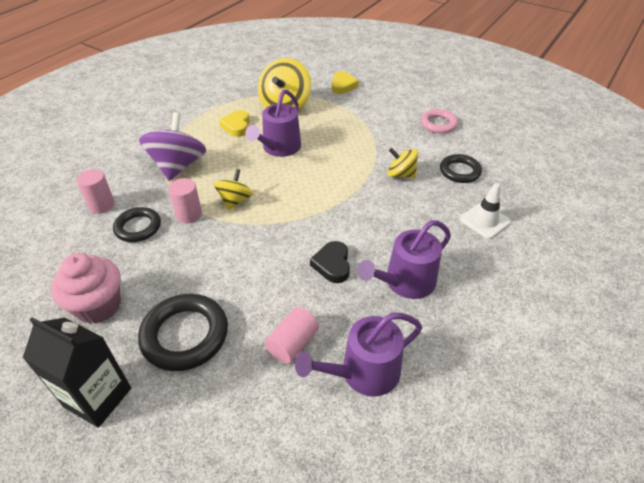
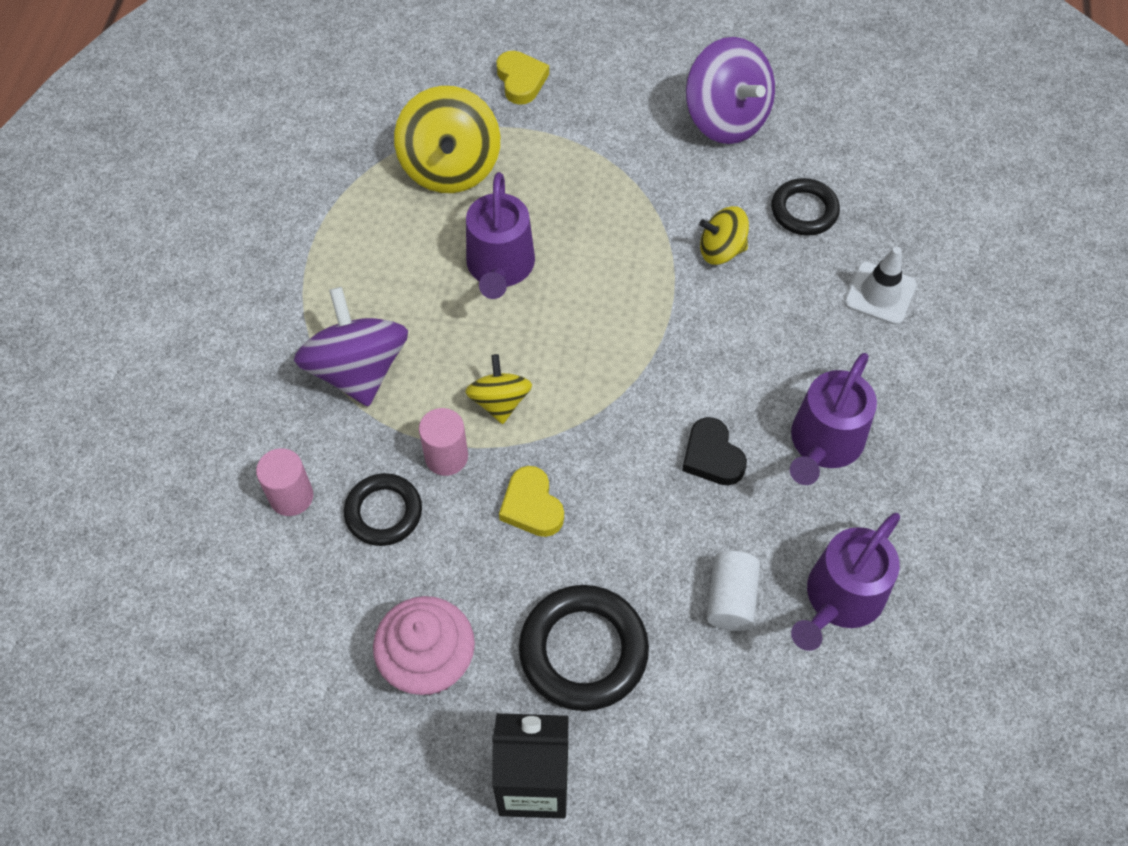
camera: 25 degrees left, 15 degrees up
(237, 126) = (397, 245): yellow heart -> yellow heart (532, 506)
(292, 343) = (730, 599): pink cylinder -> white cylinder
(438, 124) = (726, 118): pink ring -> purple spinning top

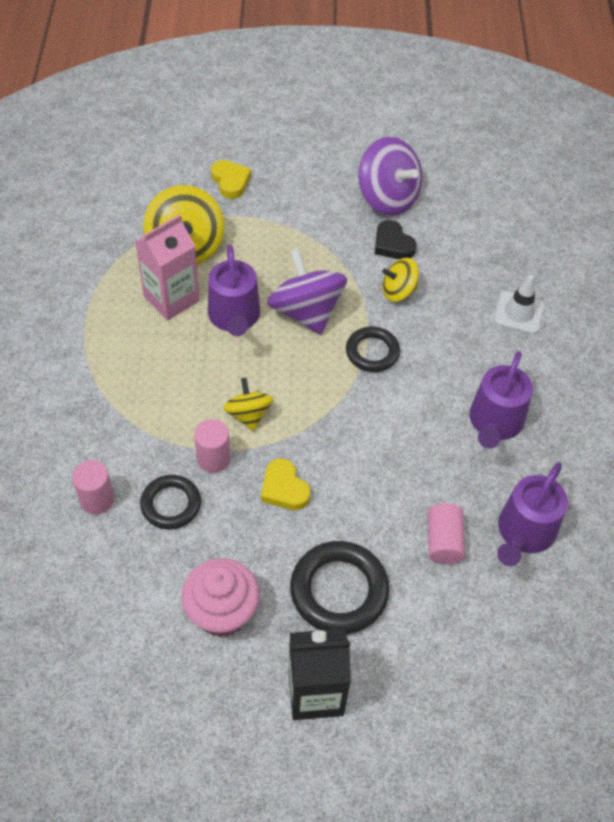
camera: 10 degrees left, 5 degrees down
(358, 370) = (136, 401): purple spinning top -> purple spinning top (306, 312)
(422, 235) = (171, 299): none -> pink carton
(712, 456) = (414, 439): black heart -> black heart (392, 244)
(730, 599) = (443, 541): white cylinder -> pink cylinder
(804, 211) = (454, 259): black ring -> black ring (372, 352)

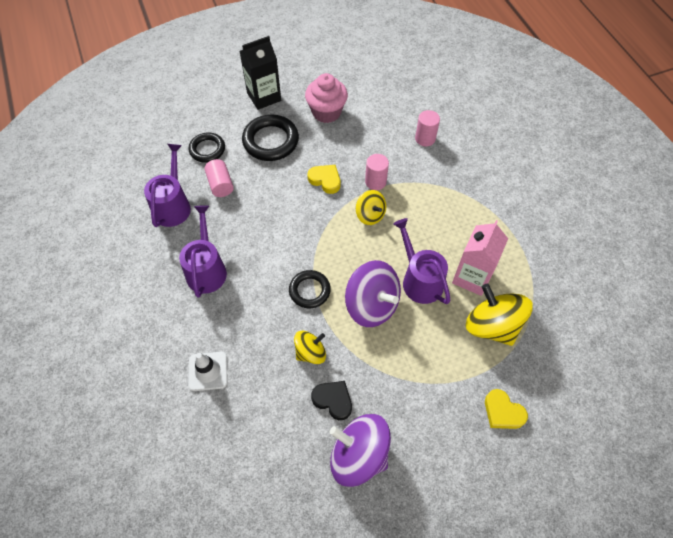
camera: 160 degrees right, 5 degrees up
(171, 504) = (384, 150): black ring -> black ring (207, 149)

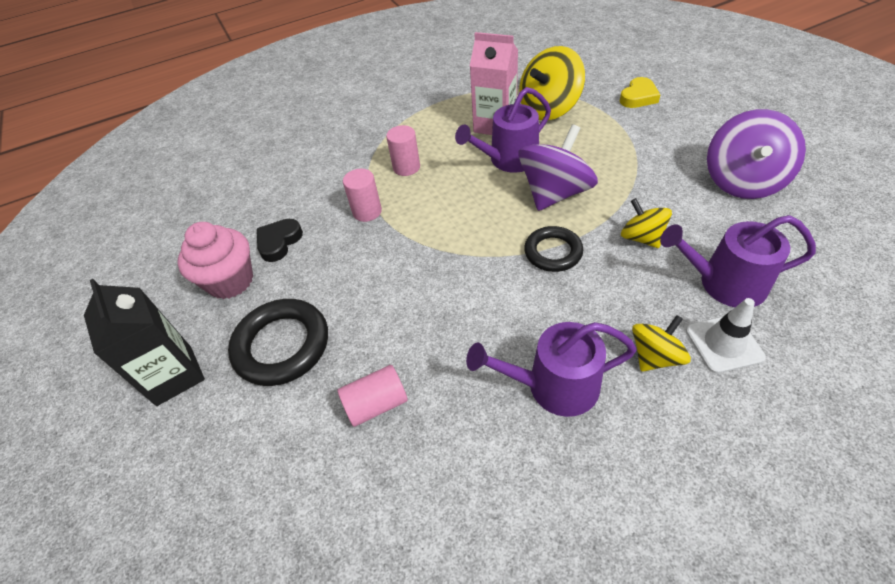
camera: 90 degrees left, 10 degrees down
(173, 205) = (429, 479): purple watering can -> purple watering can (724, 283)
(207, 149) = (292, 447): black ring -> none
(325, 180) = (365, 263): yellow heart -> none
(333, 400) = (692, 209): black heart -> black heart (279, 242)
(370, 215) = (422, 210): yellow spinning top -> yellow spinning top (655, 356)
(425, 138) = (296, 175): pink cylinder -> pink cylinder (406, 167)

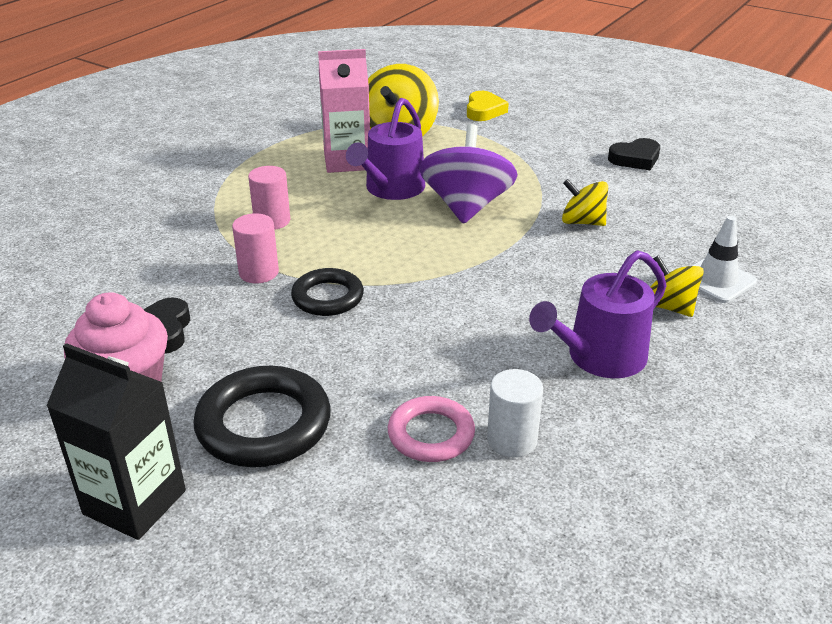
camera: 35 degrees left, 15 degrees down
(376, 404) = (431, 434): pink cylinder -> pink ring
(428, 437) = (512, 440): none -> white cylinder
(553, 252) = (507, 255): black ring -> black ring (327, 297)
(655, 356) = (669, 307): yellow spinning top -> yellow spinning top turned 60 degrees counterclockwise
(724, 283) = (682, 237): purple watering can -> none
(742, 181) = (635, 159): purple spinning top -> black heart

